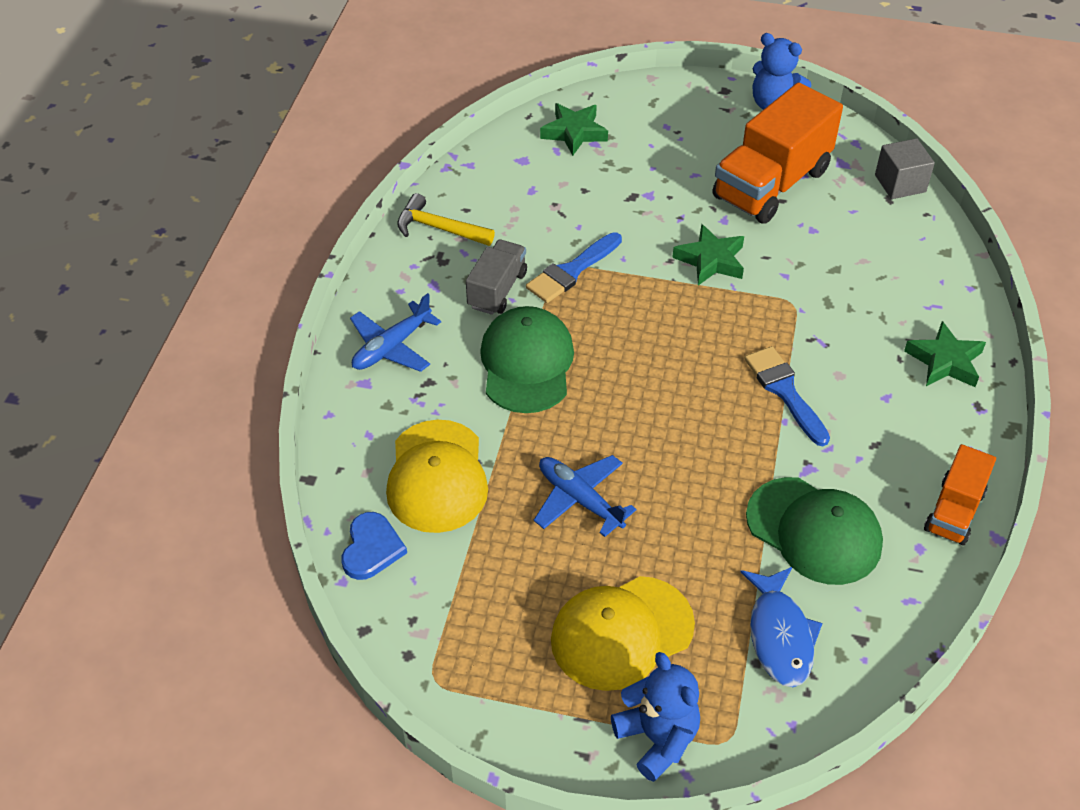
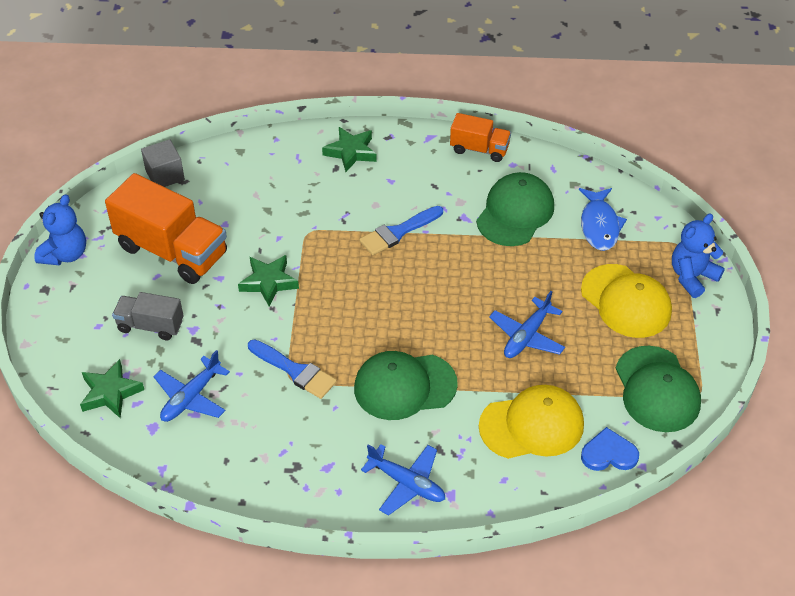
camera: 100 degrees left, 0 degrees up
(439, 228) = (254, 477): yellow hammer -> none
(456, 630) = (657, 389): none -> green cap
(497, 290) = (326, 419): grey truck -> grey truck (150, 326)
(554, 188) = (191, 397): none -> blue plane
(780, 635) = (599, 225): blue fish -> blue fish turned 105 degrees clockwise

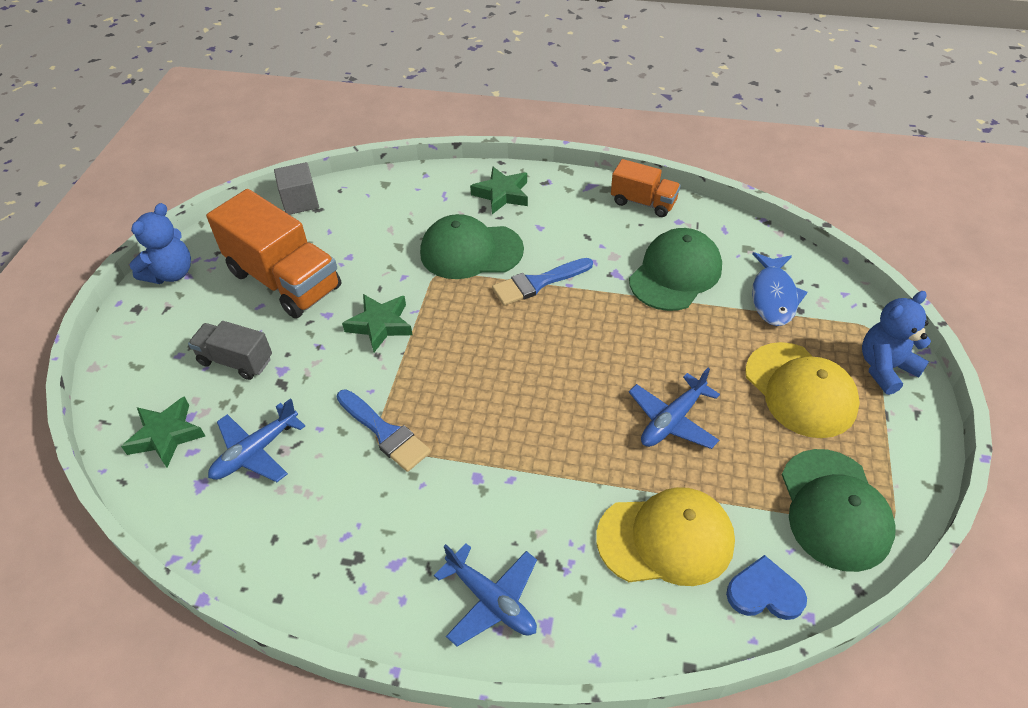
camera: 10 degrees right, 0 degrees up
(404, 386) = (512, 467): green cap -> green cap (471, 251)

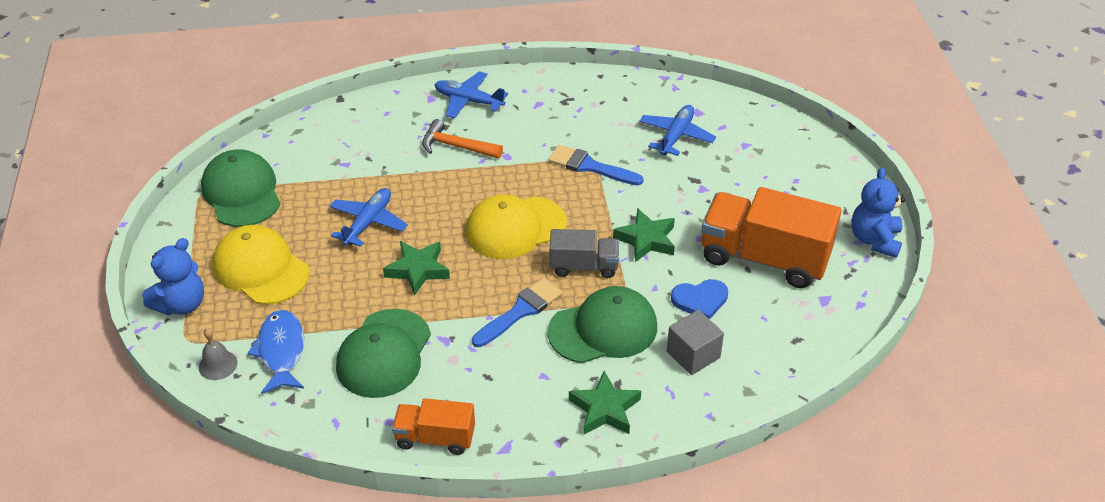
camera: 160 degrees right, 5 degrees down
(166, 435) = (749, 131): green star -> green star (418, 270)
(236, 361) = (745, 186): grey truck -> grey truck (584, 266)
(300, 201) = (823, 344): grey cube -> grey cube (693, 354)
(536, 512) = (456, 146): none -> orange hammer
(666, 539) = (362, 152): yellow cap -> yellow cap (515, 228)
(764, 592) = (294, 139): blue heart -> blue heart (700, 300)
(835, 297) = (218, 365): none -> grey bell

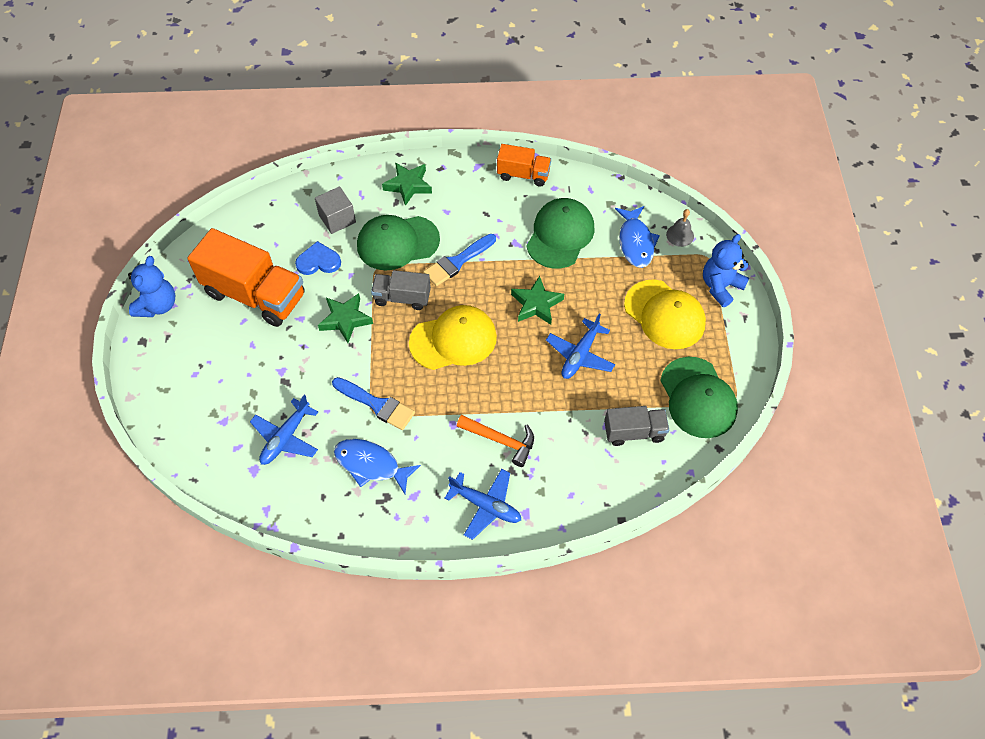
camera: 175 degrees left, 15 degrees up
(317, 161) = (634, 432): none -> grey truck
(584, 122) = (371, 465): none -> blue fish

